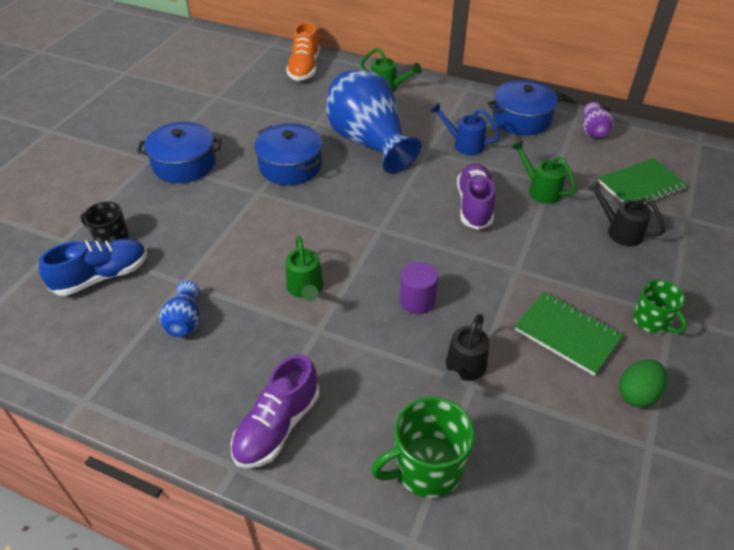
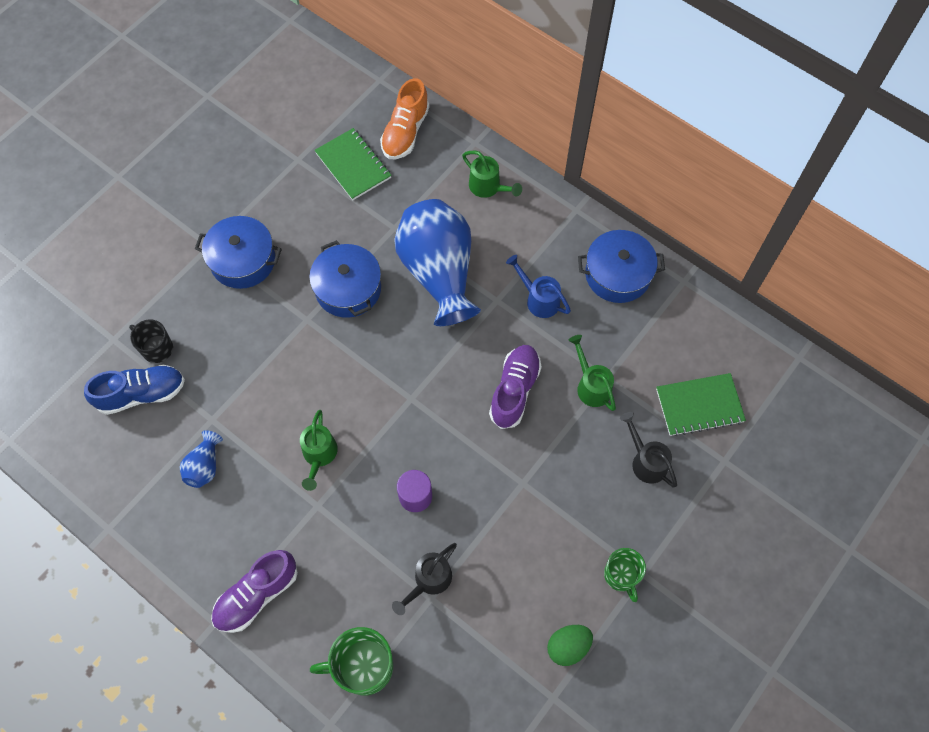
camera: 15 degrees right, 20 degrees up
(567, 334) = (536, 569): green notebook -> green notebook (353, 165)
(593, 131) = (688, 312): purple vase -> none

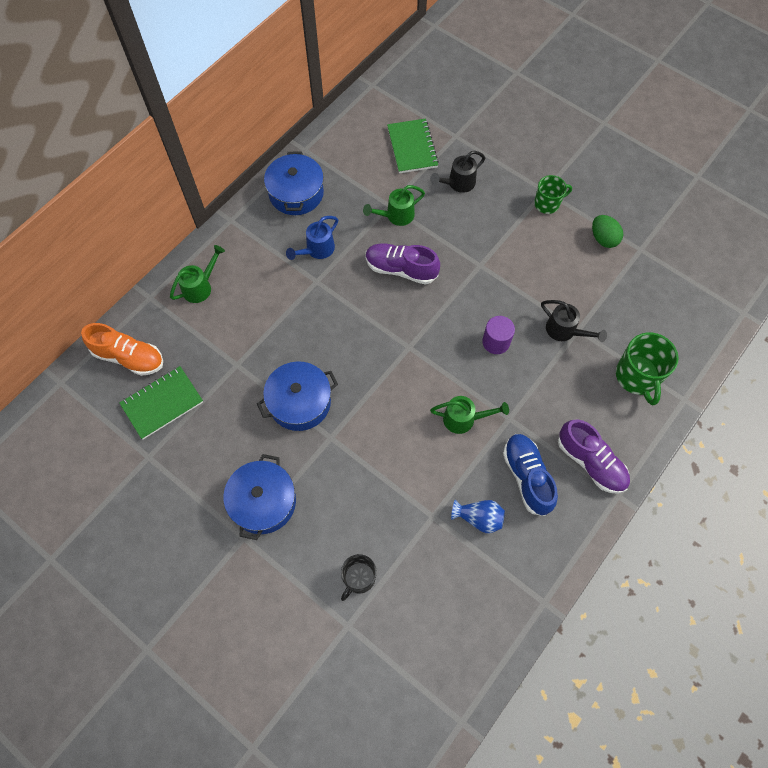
camera: 90 degrees left, 0 degrees up
(142, 394) = (408, 587): blue shoe -> blue shoe (527, 477)
(439, 273) = (287, 326): blue vase -> none

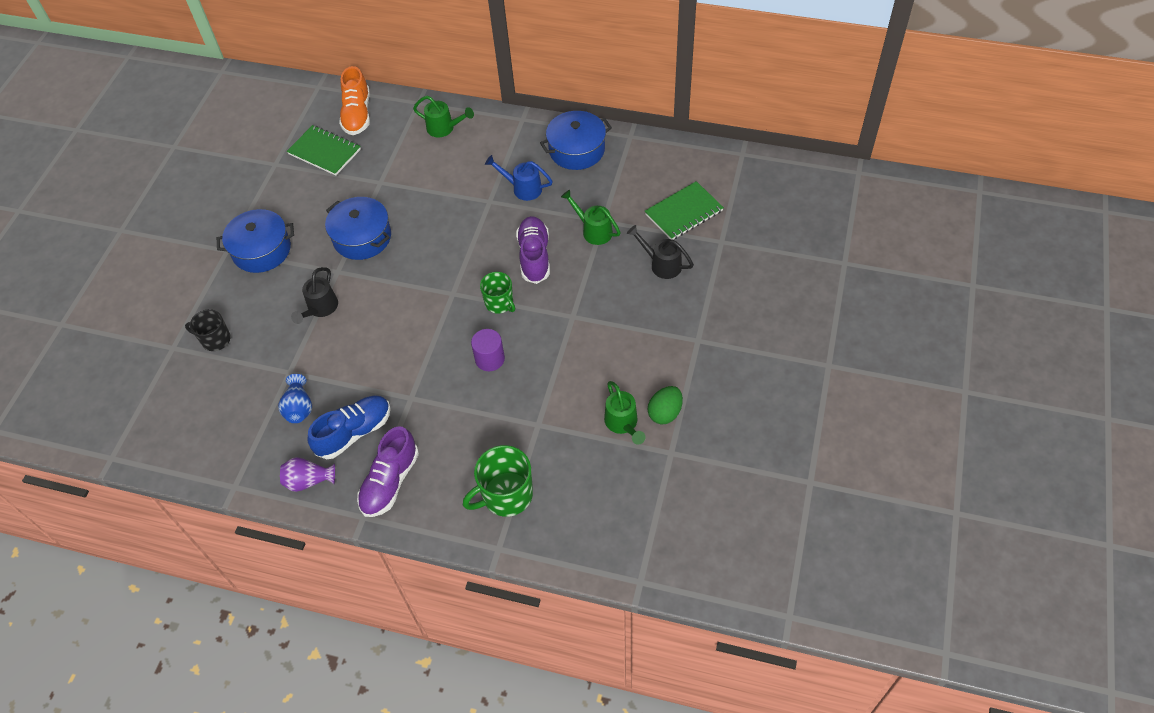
camera: 70 degrees right, 10 degrees down
(464, 419) = (395, 362): green watering can -> green watering can (623, 423)
(547, 203) = (681, 348): green mug -> green mug (499, 303)
(563, 531) = (309, 481): none -> purple vase
(564, 331) = (530, 413): black watering can -> black watering can (320, 308)

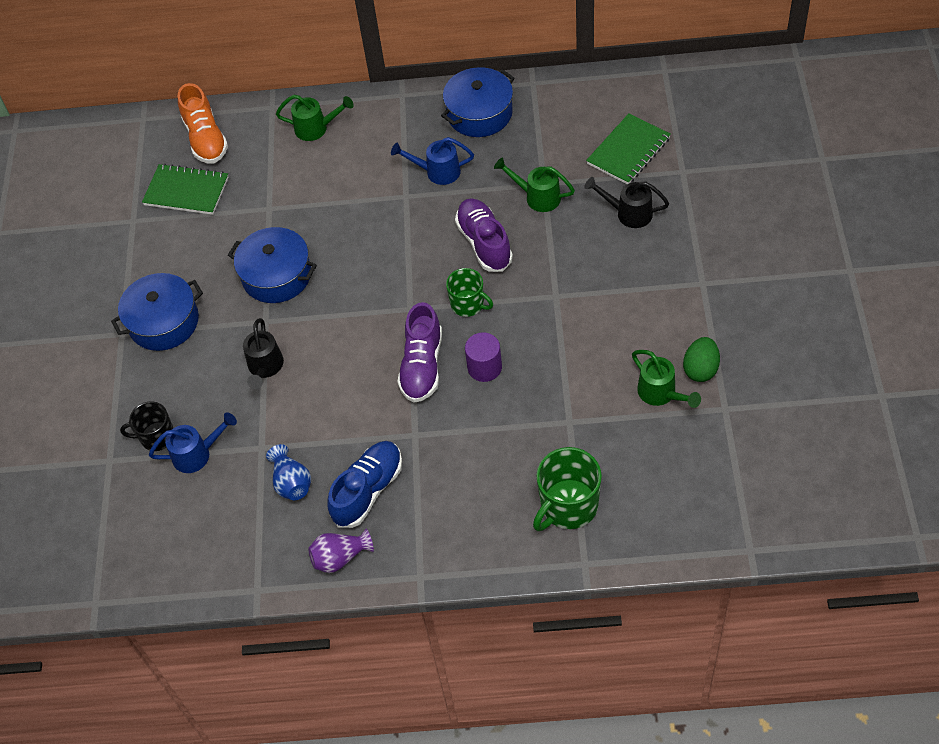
camera: 15 degrees left, 0 degrees up
(239, 362) = (197, 454): none -> blue watering can
(390, 482) = (433, 531): purple shoe -> purple shoe (422, 366)

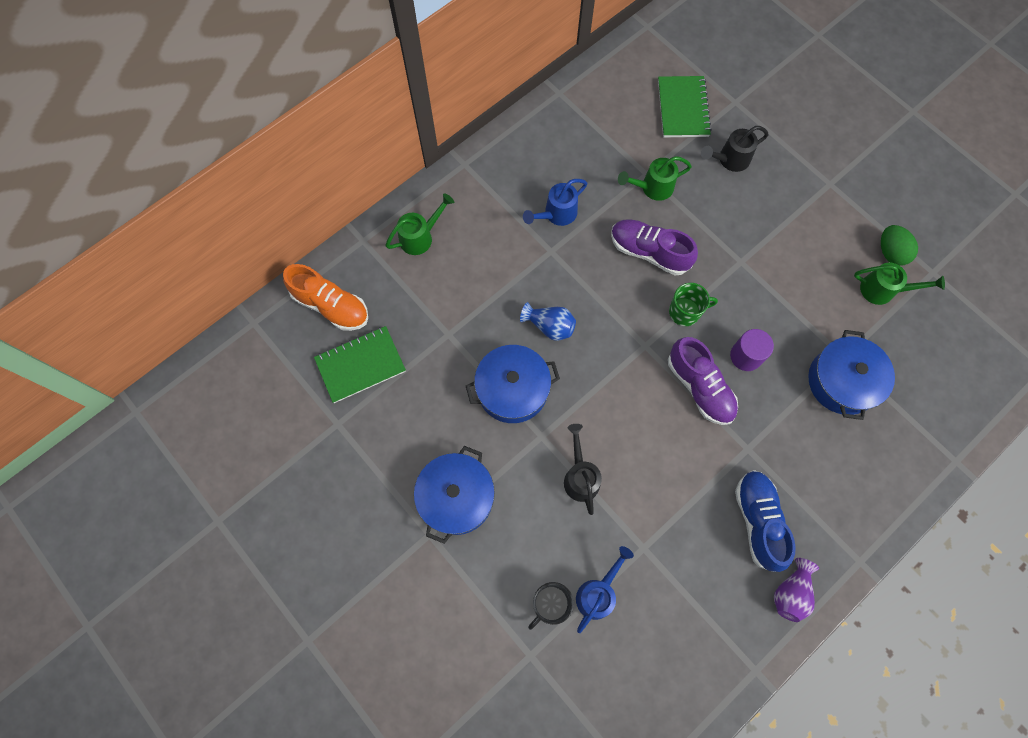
camera: 45 degrees left, 15 degrees up
(265, 367) = (580, 477): black watering can -> black watering can turned 150 degrees counterclockwise
(291, 482) = (695, 559): blue vase -> blue vase (549, 326)
(479, 113) = (542, 143): blue pot -> blue pot (842, 381)
(568, 506) = (905, 424): green mug -> none

